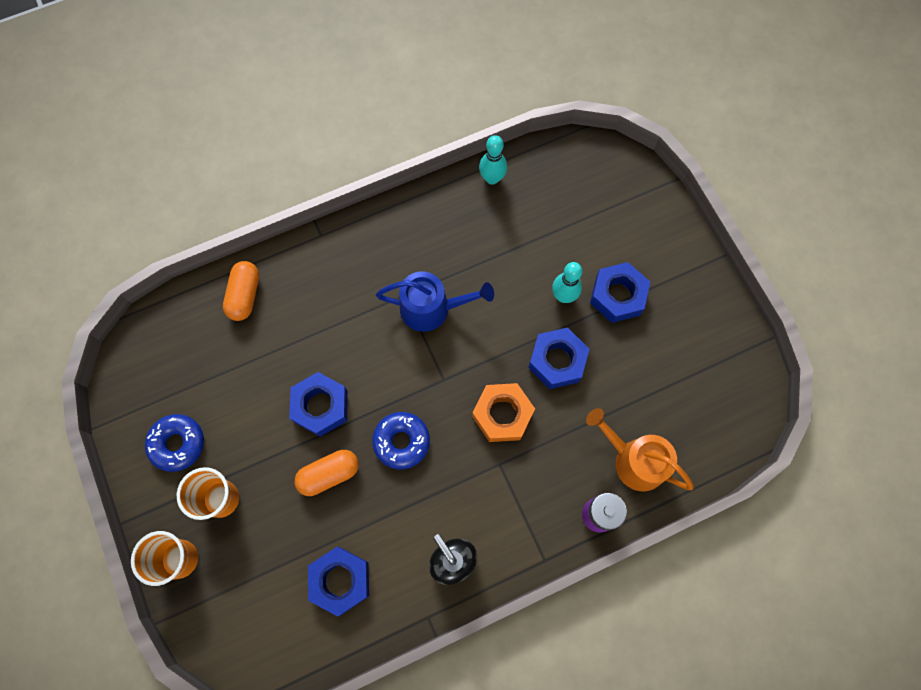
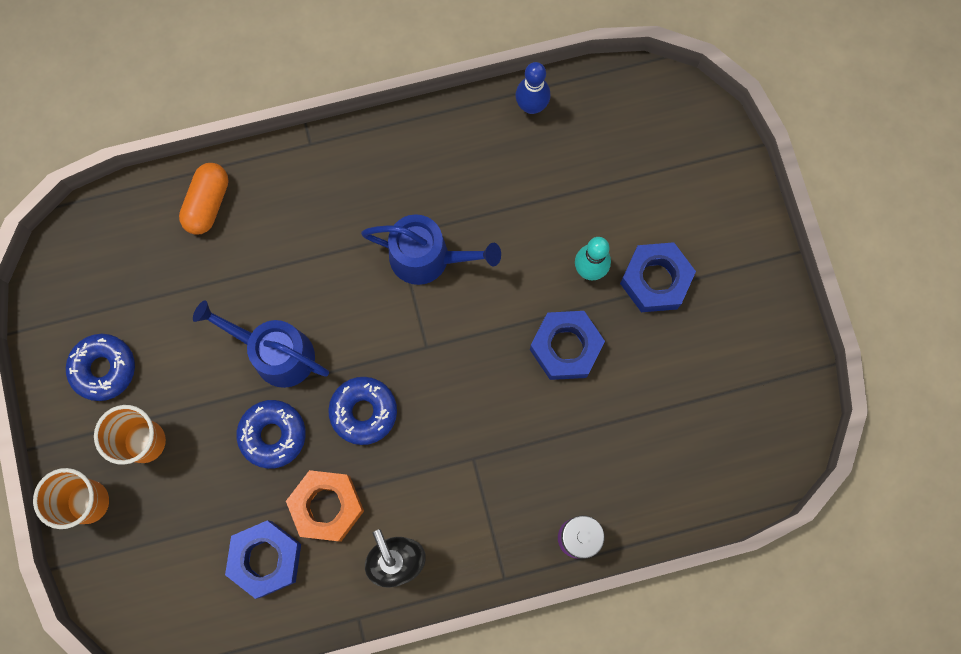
camera: 10 degrees right, 5 degrees up
(320, 406) = (276, 353): blue nut -> blue watering can
(329, 474) = (273, 435): orange capsule -> blue donut
(492, 178) = (531, 106): turquoise bowling pin -> blue bowling pin
(502, 414) = (488, 400): orange nut -> orange nut (327, 506)
(634, 460) = (633, 482): orange watering can -> none

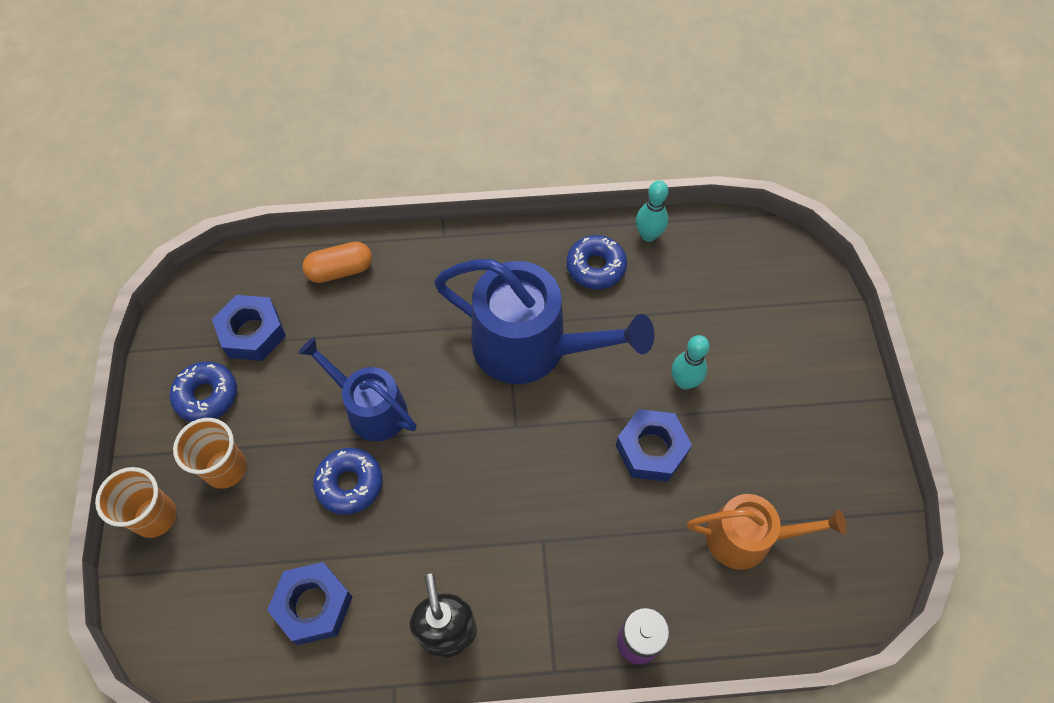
camera: 10 degrees right, 15 degrees down
(208, 203) = (340, 270): orange capsule -> orange capsule turned 45 degrees clockwise
(327, 506) = (386, 563): orange nut -> none
(363, 412) = (442, 477): blue donut -> blue donut (596, 267)
(427, 258) = (531, 347): blue watering can -> blue watering can, size x1.64
(531, 106) = (648, 235): blue bowling pin -> turquoise bowling pin
(655, 280) = (747, 402): blue nut -> blue nut (252, 333)
(669, 421) = (747, 538): none -> orange watering can

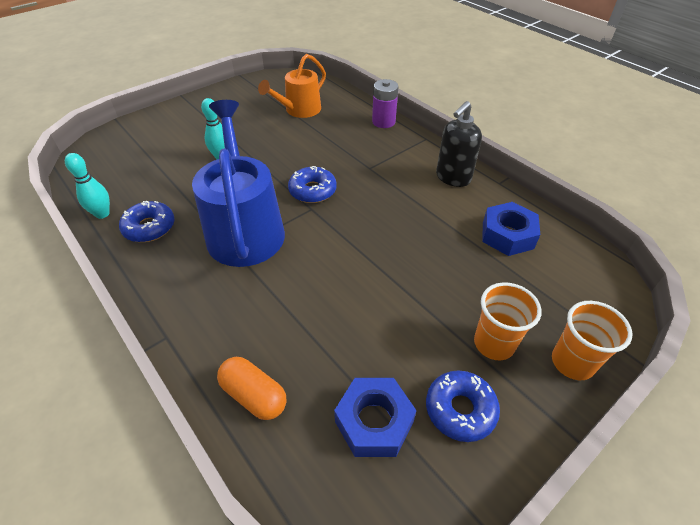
camera: 125 degrees left, 15 degrees down
(349, 484) = (426, 264): blue donut -> blue donut (312, 191)
(371, 408) = (365, 286): blue watering can -> none
(651, 449) = (277, 153): blue nut -> none
(747, 538) = (299, 110): orange watering can -> orange watering can turned 105 degrees counterclockwise

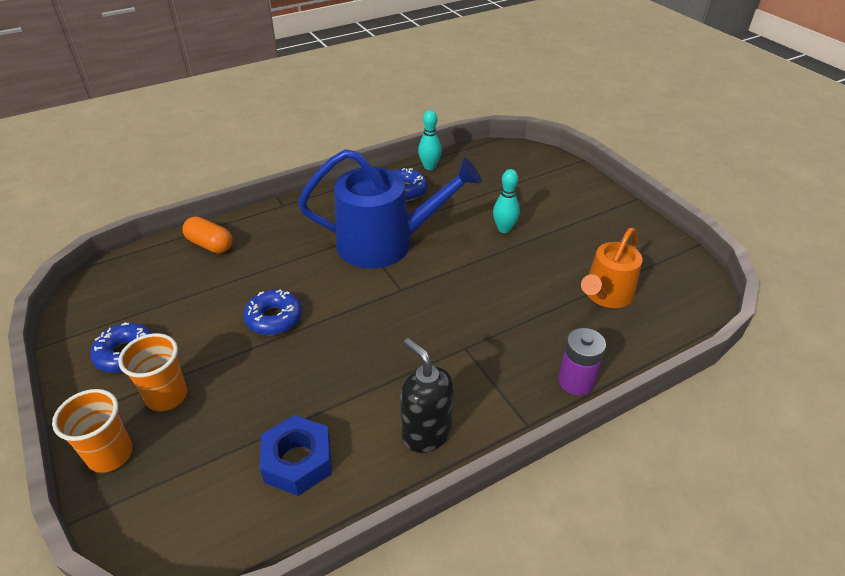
camera: 100 degrees right, 5 degrees down
(254, 395) = (210, 245): orange capsule -> orange capsule turned 75 degrees clockwise
(299, 110) = (606, 295): orange watering can -> orange watering can turned 105 degrees counterclockwise
(312, 191) = (430, 293): blue donut -> blue donut (274, 318)
(374, 421) = (151, 302): blue nut -> none

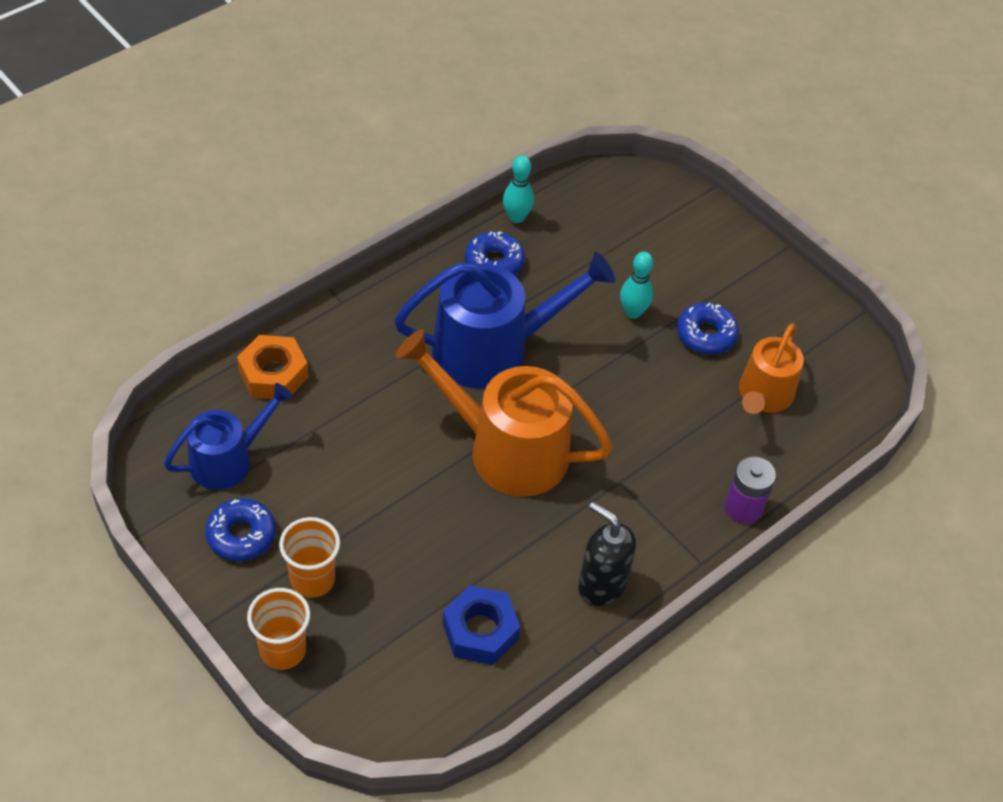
camera: 15 degrees left, 10 degrees up
(145, 298) = (228, 460): none -> blue watering can
(210, 245) = (273, 374): orange capsule -> orange nut
(274, 318) = (394, 470): blue donut -> blue donut (706, 335)
(373, 313) = (506, 449): none -> orange watering can

